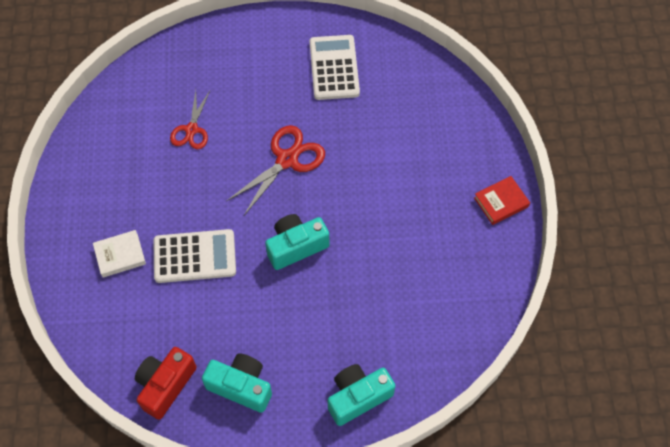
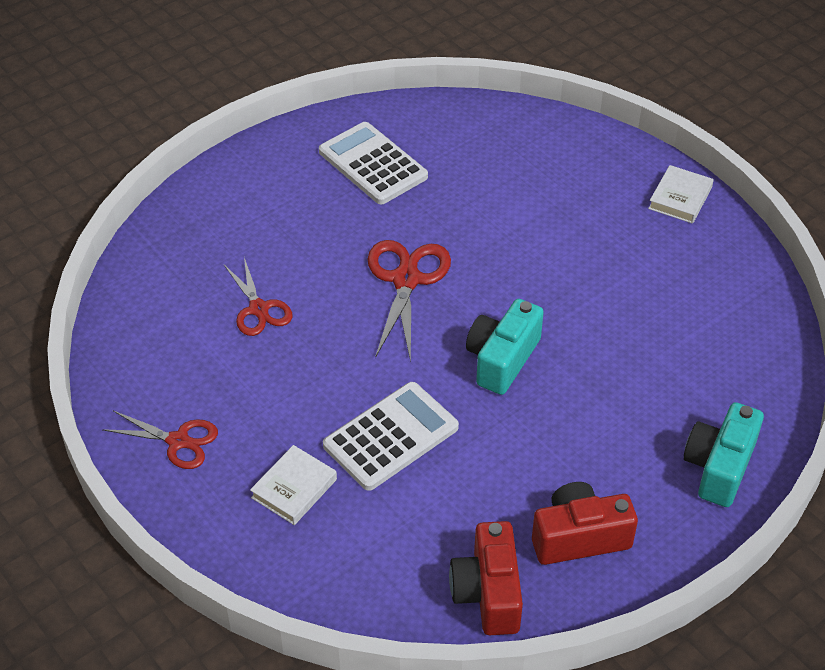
camera: 35 degrees left, 15 degrees down
(86, 188) = (178, 441): none -> red scissors
(241, 386) = (579, 537): turquoise camera -> red camera
(501, 202) = (680, 198): red book -> white book

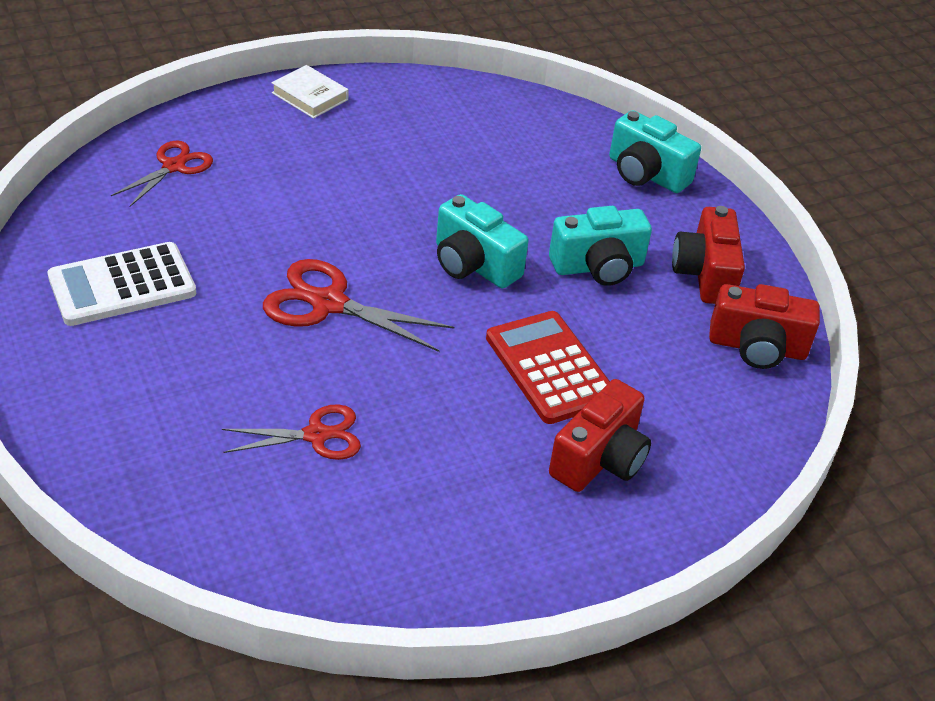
camera: 80 degrees left, 5 degrees down
(178, 441) = (502, 550): red scissors -> red scissors (174, 166)
(294, 488) = (599, 459): white book -> red camera
(391, 437) = (550, 368): white calculator -> red calculator
(545, 449) = (598, 267): none -> turquoise camera

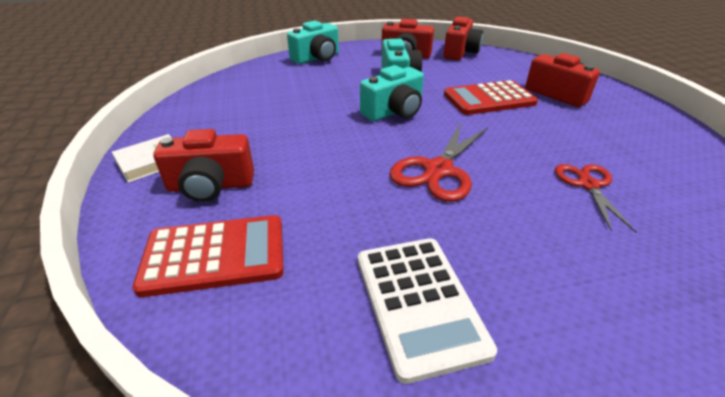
camera: 75 degrees left, 5 degrees down
(174, 166) = (215, 255): red scissors -> red calculator
(273, 143) = (211, 186): none -> red camera

